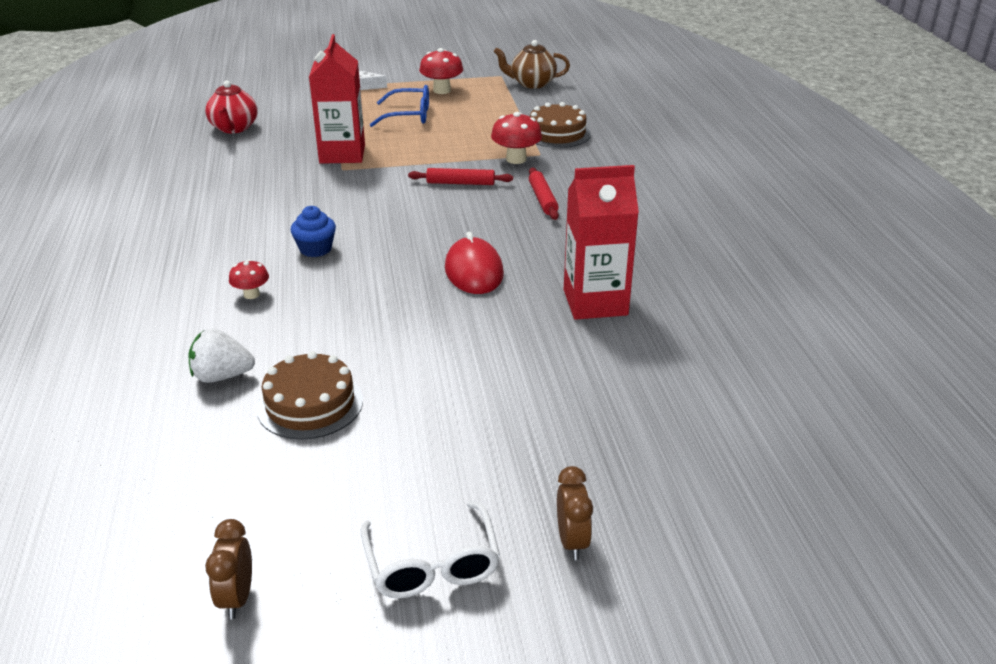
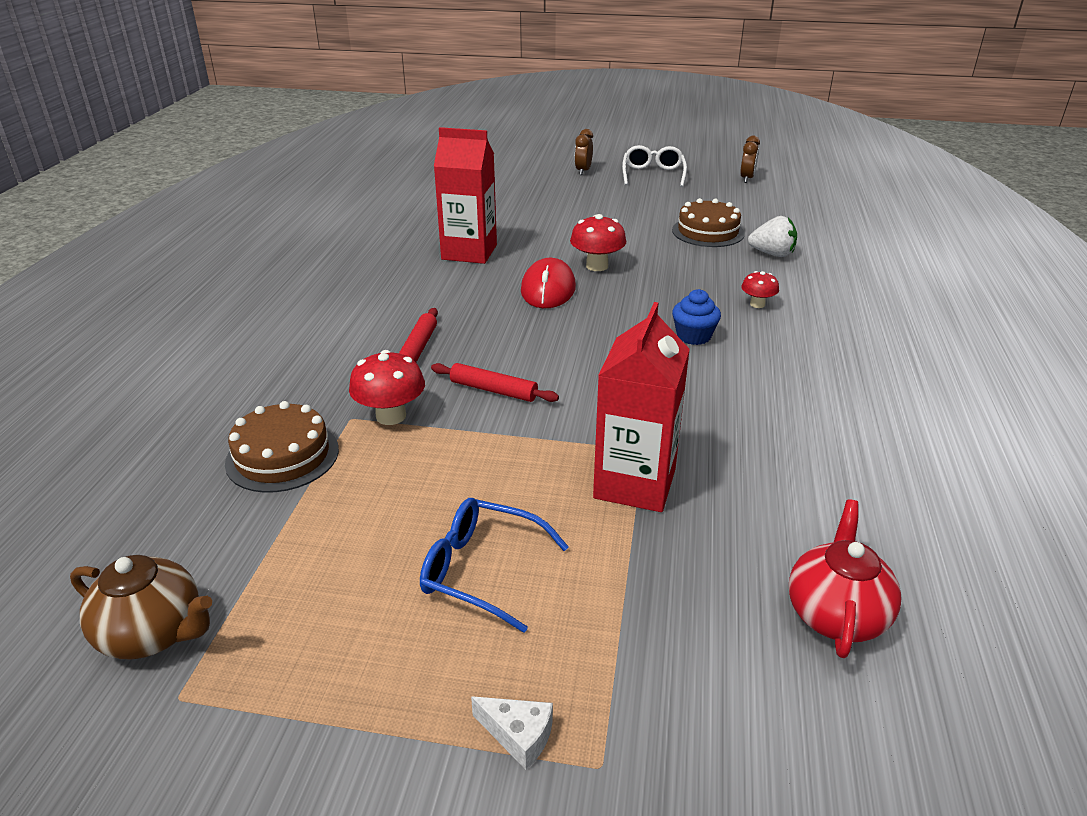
camera: 160 degrees left, 0 degrees up
(442, 90) = (359, 659): red mushroom -> red mushroom (597, 266)

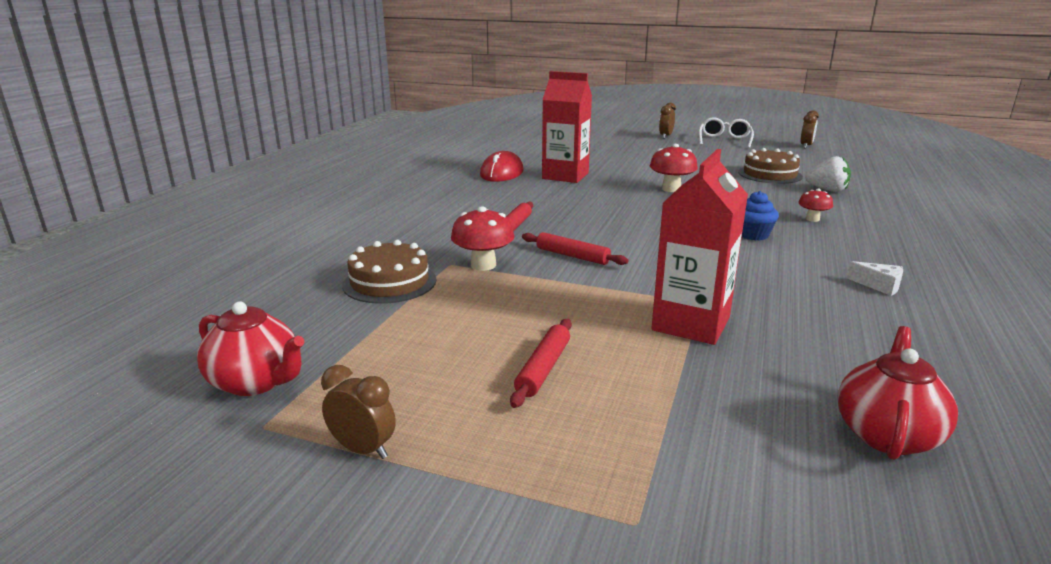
camera: 10 degrees right, 10 degrees down
(154, 634) = (256, 382): brown teapot -> red teapot
(300, 714) = (363, 449): none -> brown clock
(481, 570) = (543, 368): blue glasses -> red rolling pin
(518, 736) = (559, 489): white cheese -> white cheese (879, 286)
(548, 289) = (627, 200): red mouse -> red mouse (501, 173)

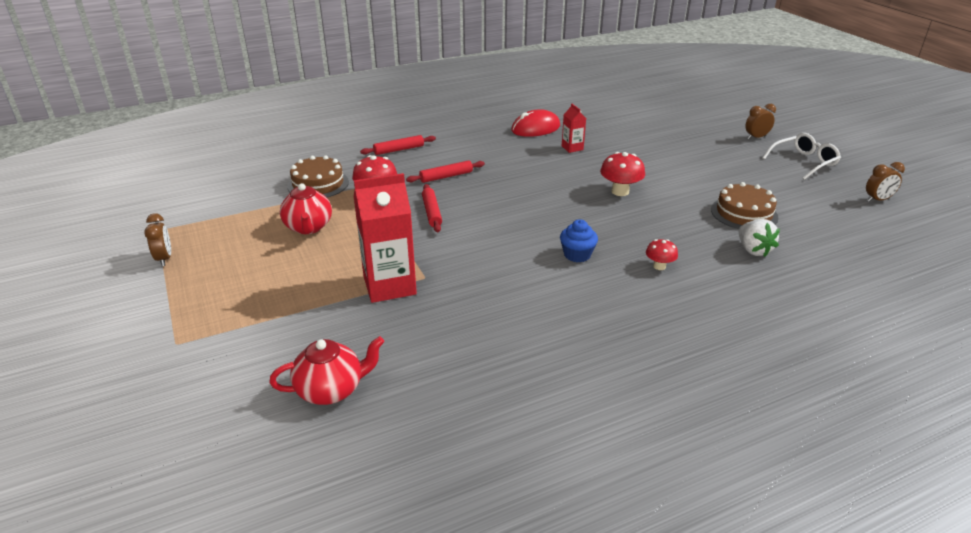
camera: 45 degrees right, 10 degrees up
(256, 382) = (187, 209): red teapot -> red teapot (308, 227)
(543, 368) = (280, 266): red rolling pin -> red rolling pin (399, 150)
(565, 176) = (572, 148): red carton -> red carton, size x0.49
(879, 286) = (557, 333): white cheese -> none

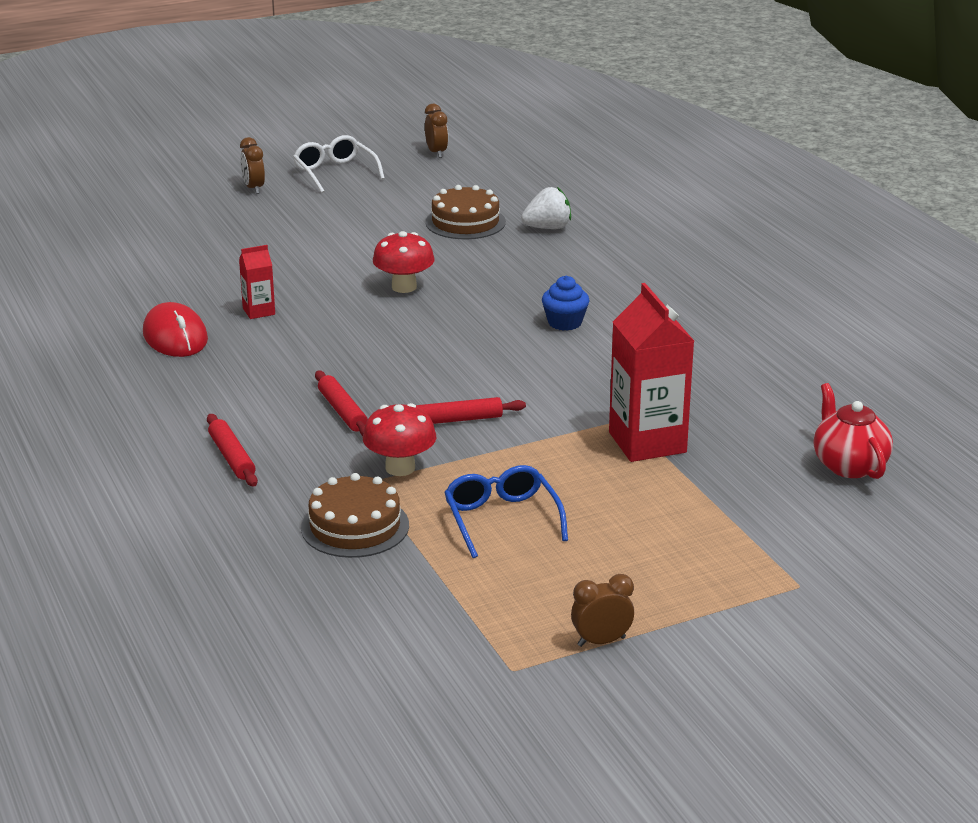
camera: 90 degrees left, 5 degrees down
(308, 227) = (502, 519): red teapot -> blue glasses
(659, 266) = (585, 279): red mushroom -> none

